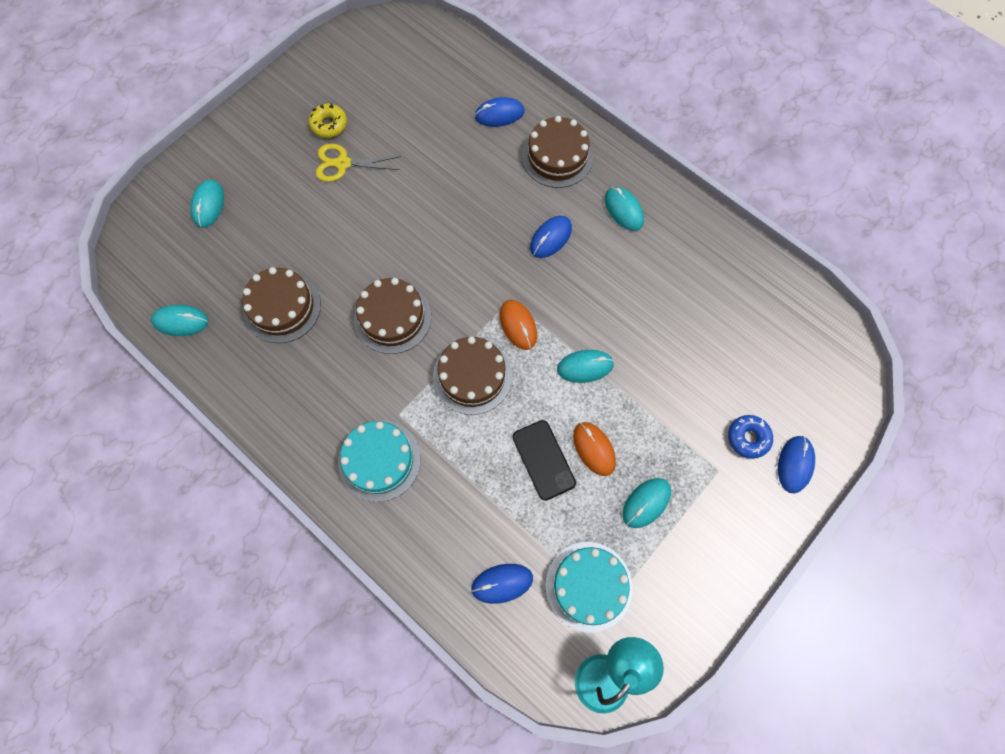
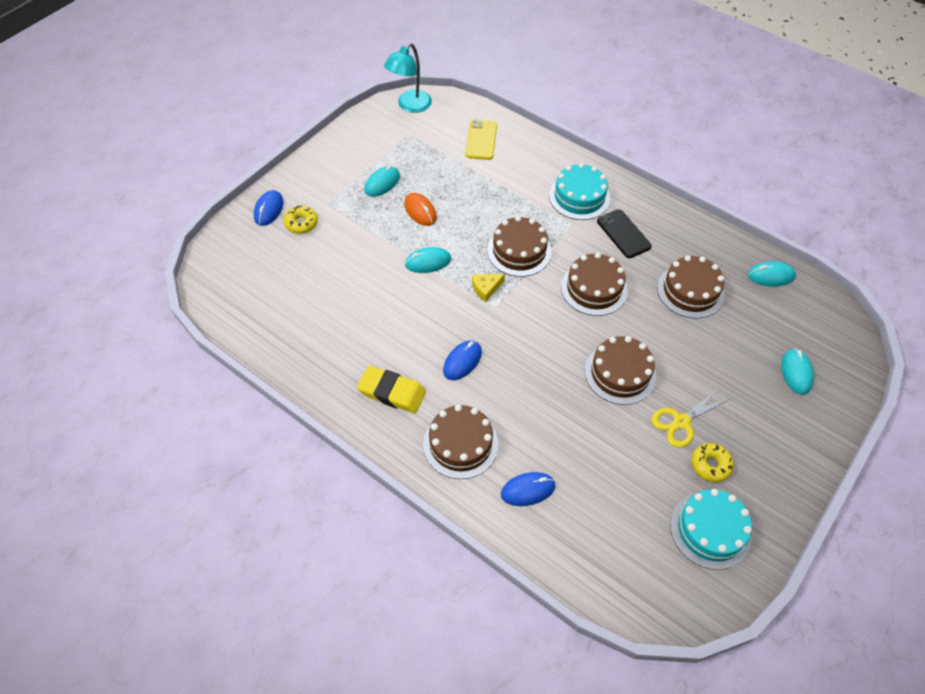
camera: 175 degrees right, 15 degrees down
(343, 164) = (681, 422): yellow scissors -> yellow scissors turned 150 degrees clockwise
(389, 215) = (620, 373): none -> brown cake
(502, 583) = (481, 140): blue mouse -> yellow phone
(518, 325) = (486, 288): orange mouse -> yellow cheese
(543, 460) = (457, 203): black phone -> black phone (623, 234)
(588, 586) = (423, 141): turquoise cake -> turquoise cake (710, 530)
(623, 210) = (392, 392): turquoise mouse -> yellow eraser
(748, 438) = (301, 223): blue donut -> yellow donut

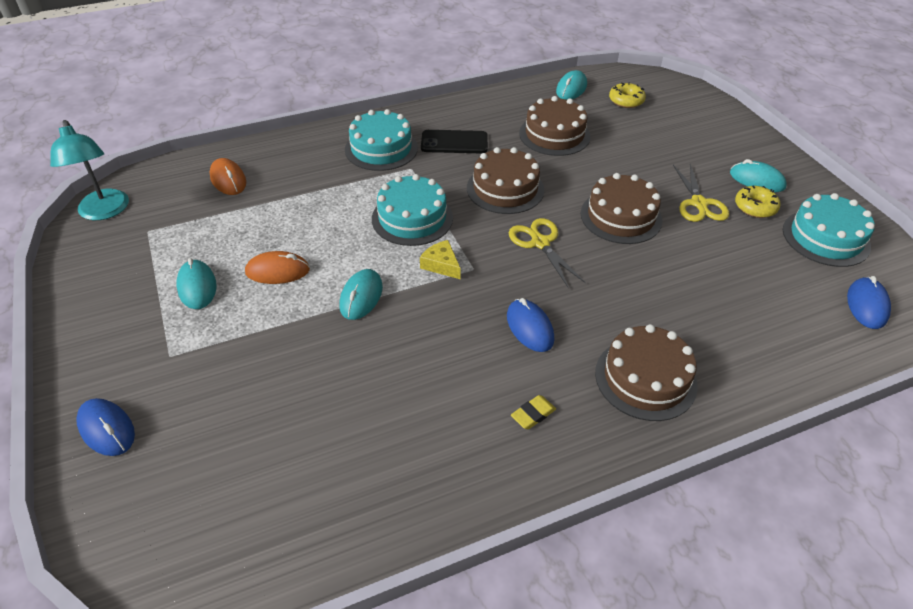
camera: 60 degrees left, 10 degrees down
(301, 223) = (173, 399): yellow donut -> yellow donut (626, 101)
(392, 392) = (533, 414): yellow eraser -> yellow eraser, size x0.49
(481, 140) = (228, 180): yellow phone -> orange mouse
(486, 288) = (441, 265): yellow cheese -> yellow cheese turned 135 degrees clockwise
(519, 251) = (412, 218): brown cake -> turquoise cake
(528, 490) = (733, 346): blue mouse -> blue mouse (867, 305)
(550, 334) = (540, 243): none -> yellow scissors
(796, 373) = (680, 120): turquoise mouse -> turquoise mouse (757, 180)

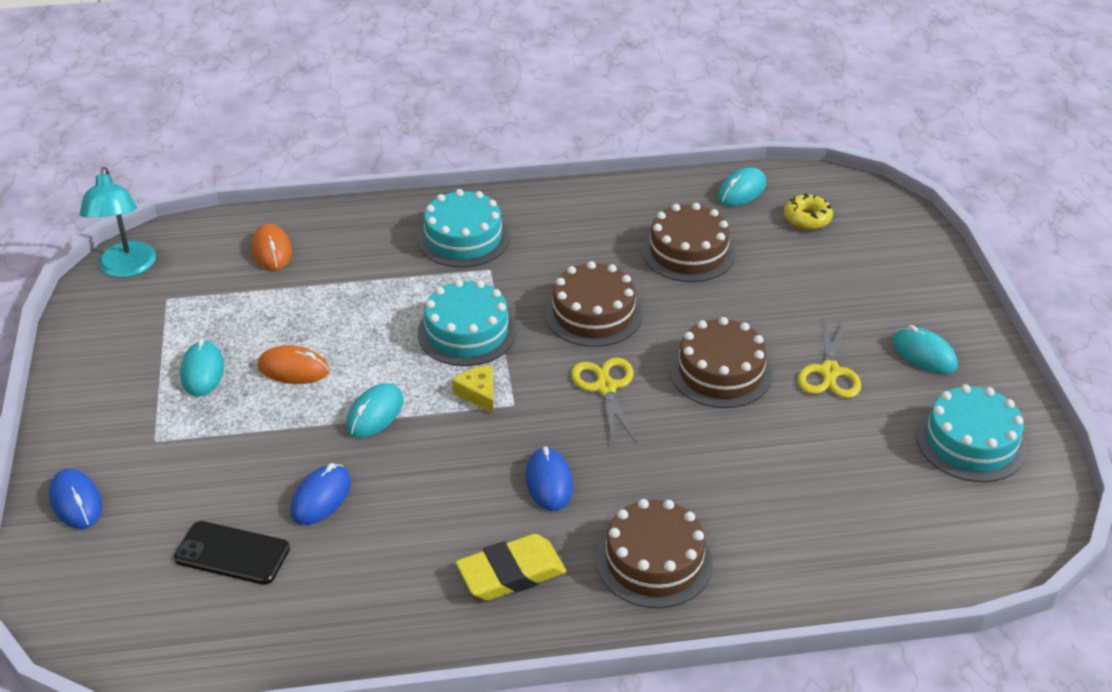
camera: 15 degrees right, 5 degrees down
(454, 142) = (556, 244): black phone -> black phone (232, 553)
(533, 414) = (511, 573): yellow eraser -> yellow eraser, size x2.02
(755, 207) = (901, 388): yellow donut -> none
(867, 305) = (971, 532): blue mouse -> blue mouse (321, 498)

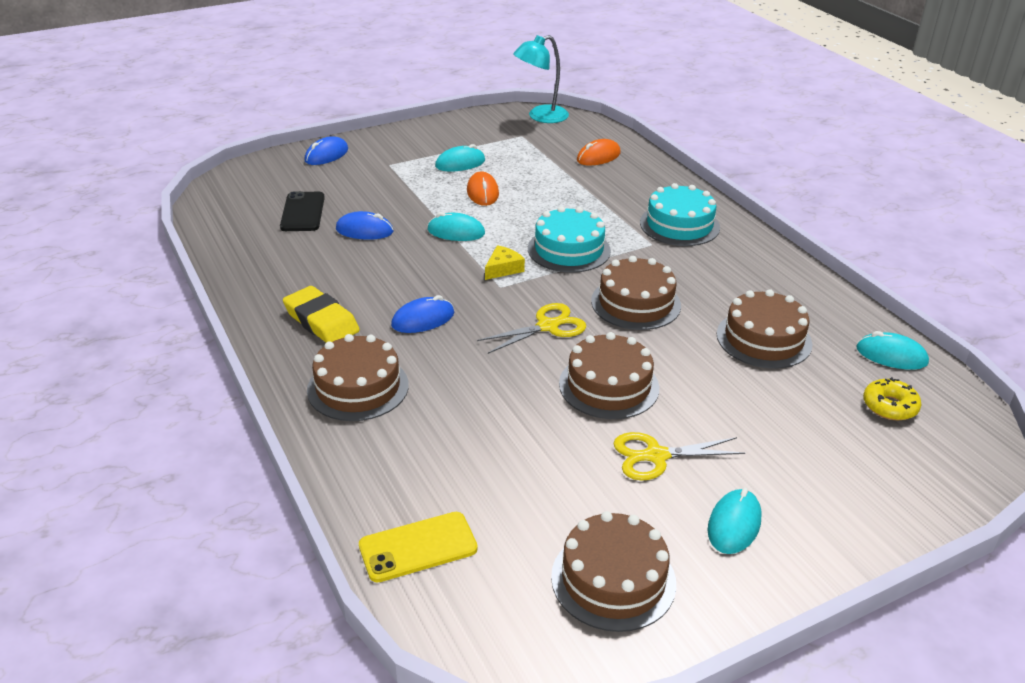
camera: 70 degrees right, 5 degrees down
(908, 559) = (418, 547): none -> yellow phone
(970, 442) = (613, 579): turquoise cake -> brown cake

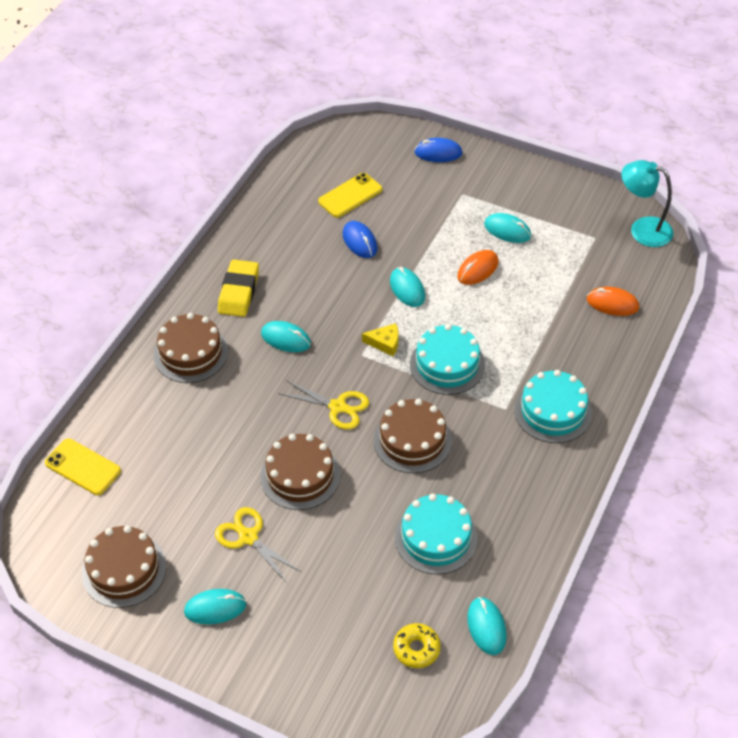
camera: 55 degrees right, 15 degrees up
(302, 212) = (350, 195): black phone -> yellow phone
(423, 319) = (286, 339): blue mouse -> turquoise mouse
(763, 339) = (436, 537): brown cake -> turquoise cake

